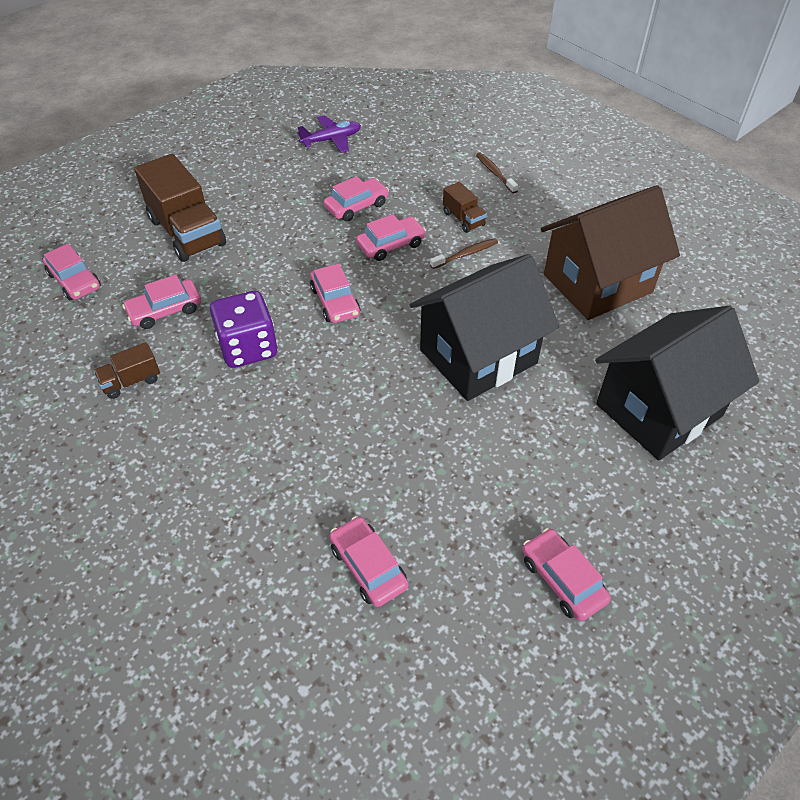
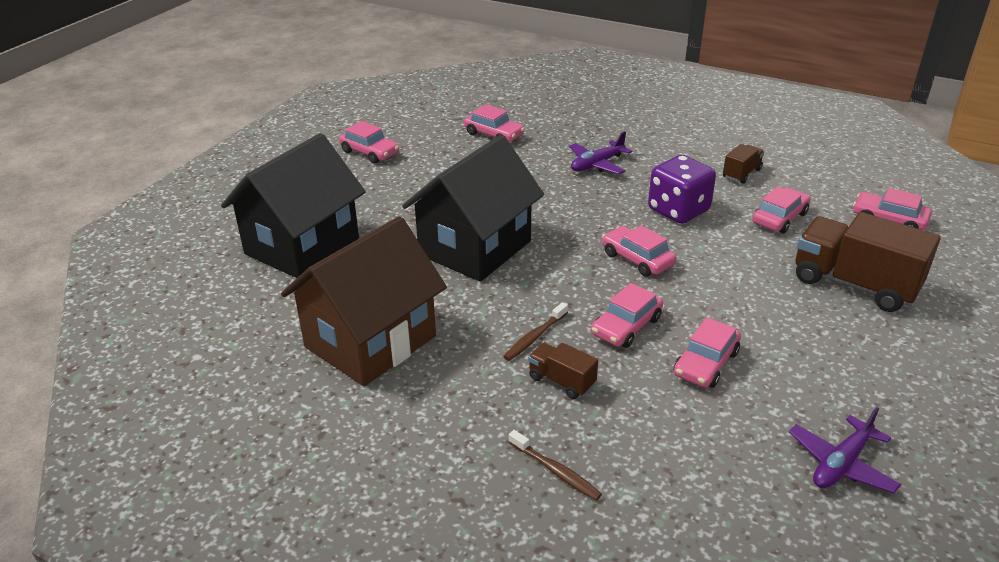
camera: 160 degrees right, 15 degrees down
(275, 449) = (597, 164): none -> purple plane

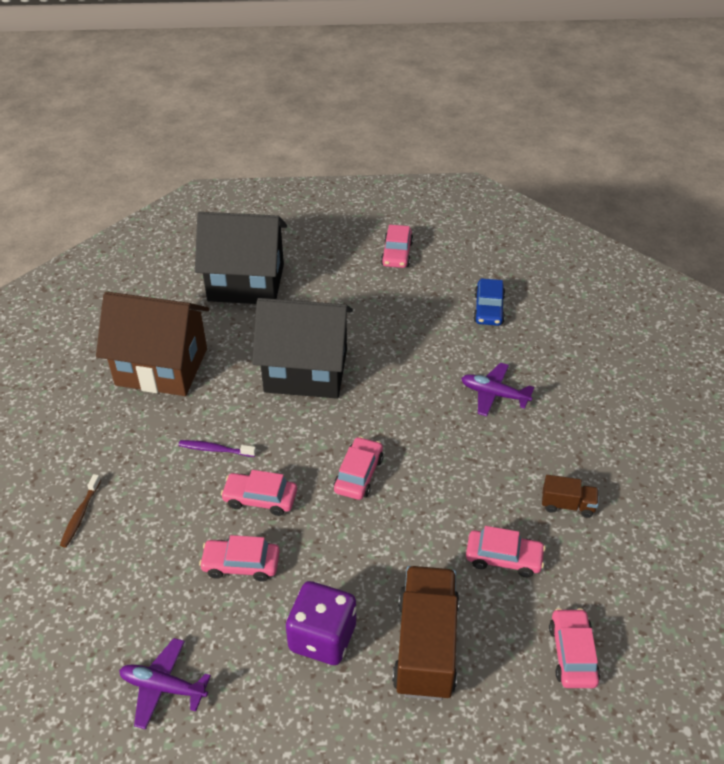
camera: 60 degrees right, 10 degrees up
(494, 134) = (488, 309): pink car -> blue car
(535, 337) = (215, 449): brown toothbrush -> purple toothbrush
(561, 381) = (173, 484): brown truck -> none
(678, 210) = (458, 477): purple dice -> purple dice (322, 637)

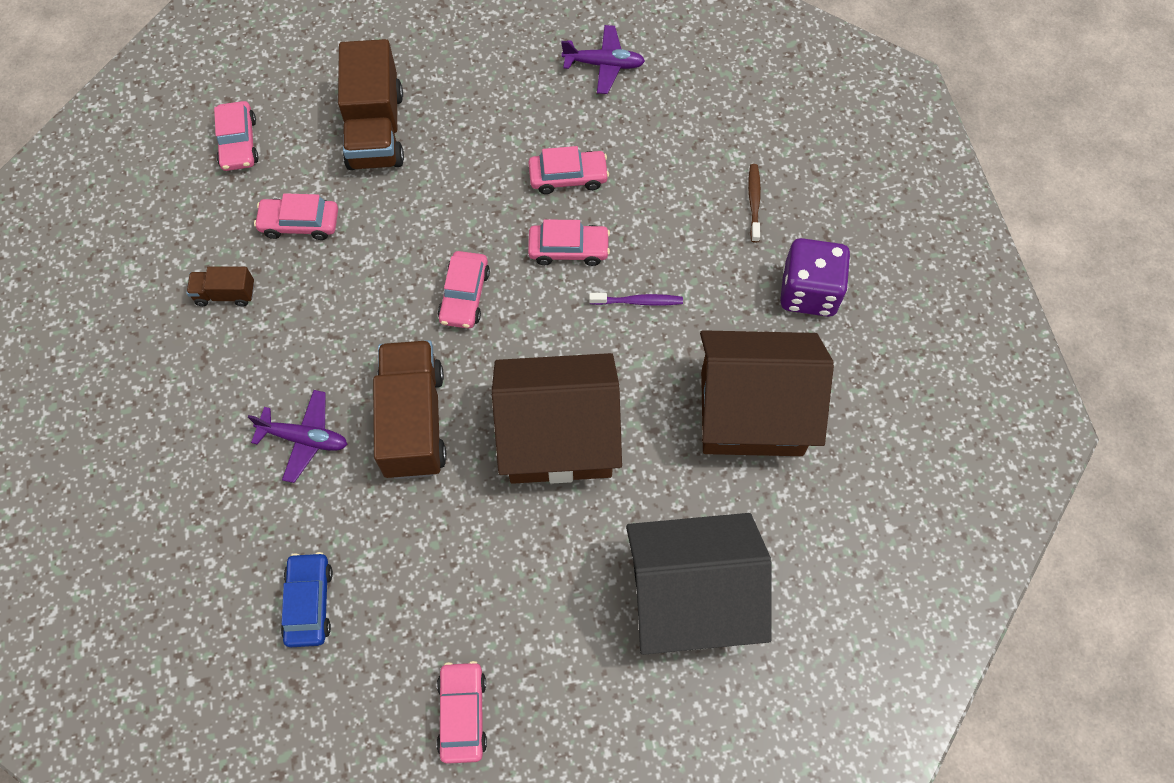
camera: 170 degrees right, 20 degrees up
(306, 371) = (558, 437): black house -> brown house
(322, 637) = (473, 123): purple dice -> purple dice (809, 292)
(411, 394) = (413, 421): none -> brown truck

